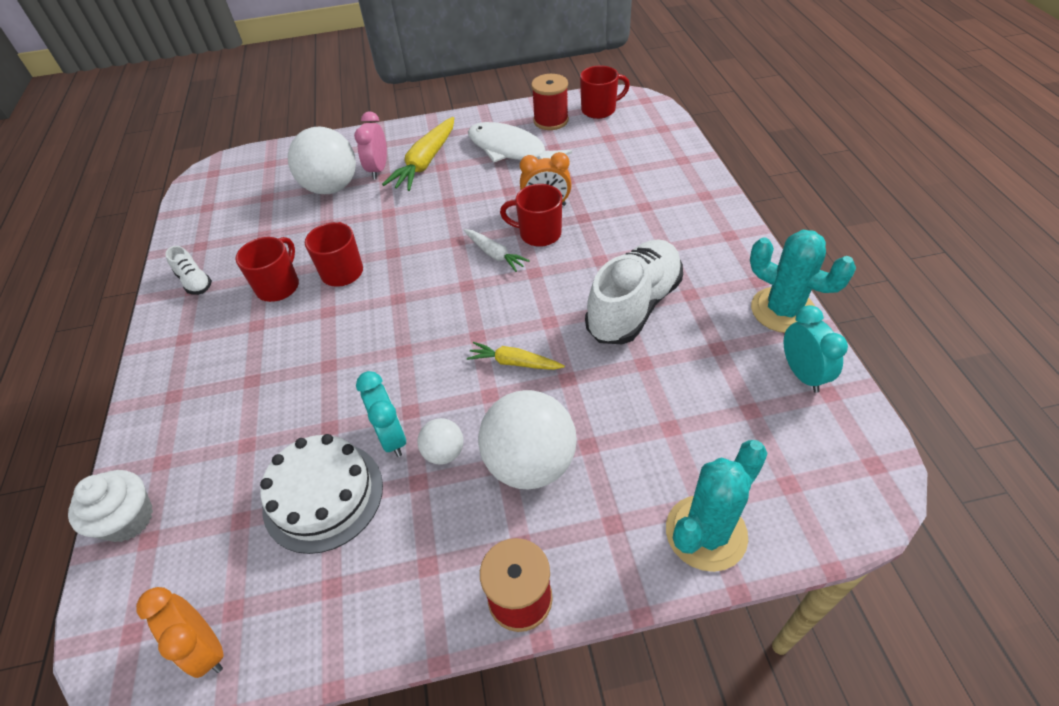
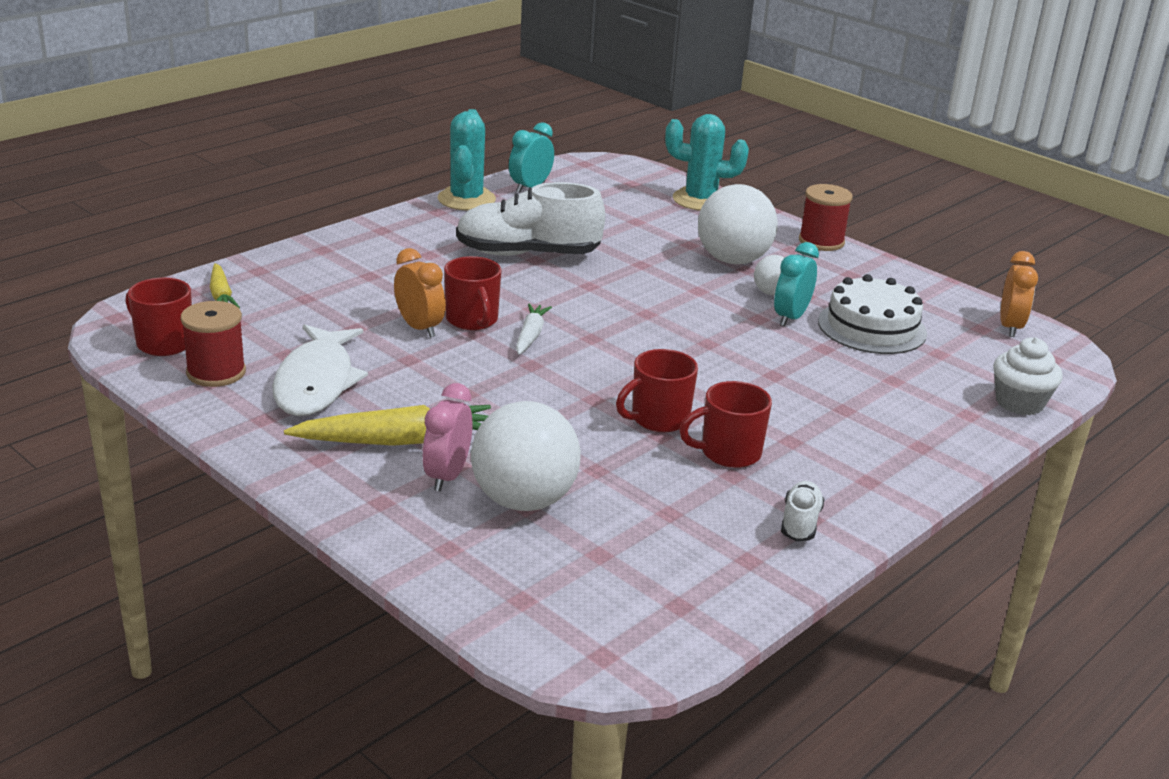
camera: 130 degrees left, 20 degrees down
(378, 169) = (447, 476): pink clock -> pink clock turned 135 degrees clockwise
(514, 363) = (654, 289): yellow carrot -> yellow carrot (221, 295)

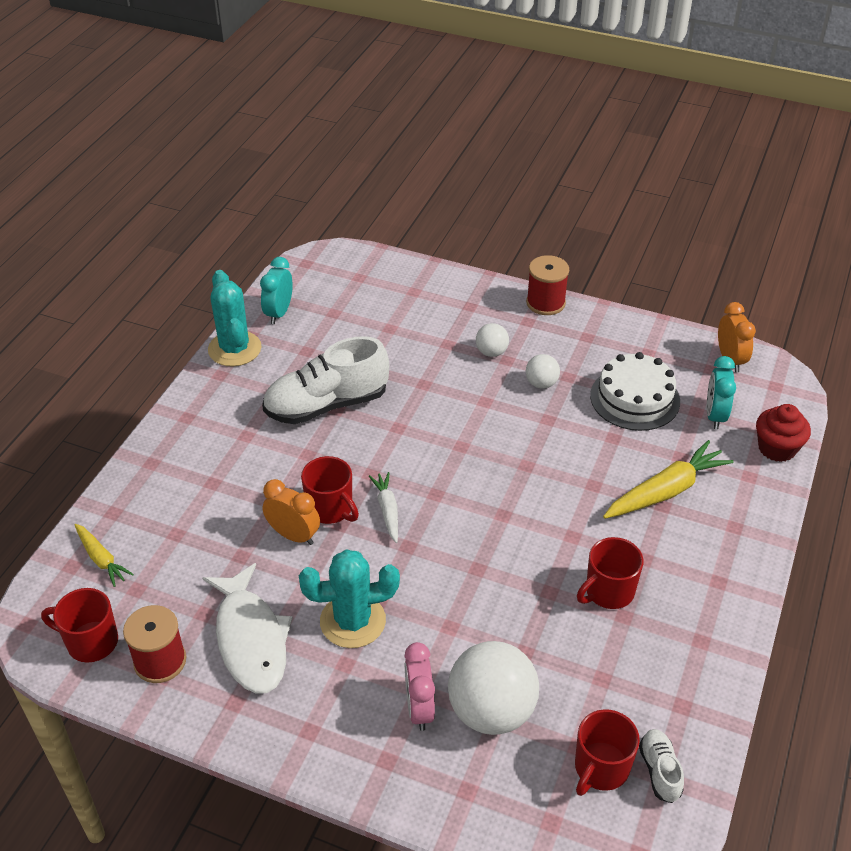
camera: 20 degrees left, 15 degrees up
(397, 441) = (357, 683): yellow carrot -> yellow carrot (666, 491)
(658, 419) = (538, 573): red mug -> red mug (600, 768)
(700, 200) = (426, 281): turquoise cactus -> turquoise cactus (353, 621)
(733, 260) = (491, 352): white ball -> white ball, size x0.49
(790, 317) = (571, 409): turquoise clock -> turquoise clock (714, 415)
(800, 523) = (696, 649): white shoe -> white shoe (659, 771)
(1019, 403) = (777, 448): white cupcake -> red cupcake

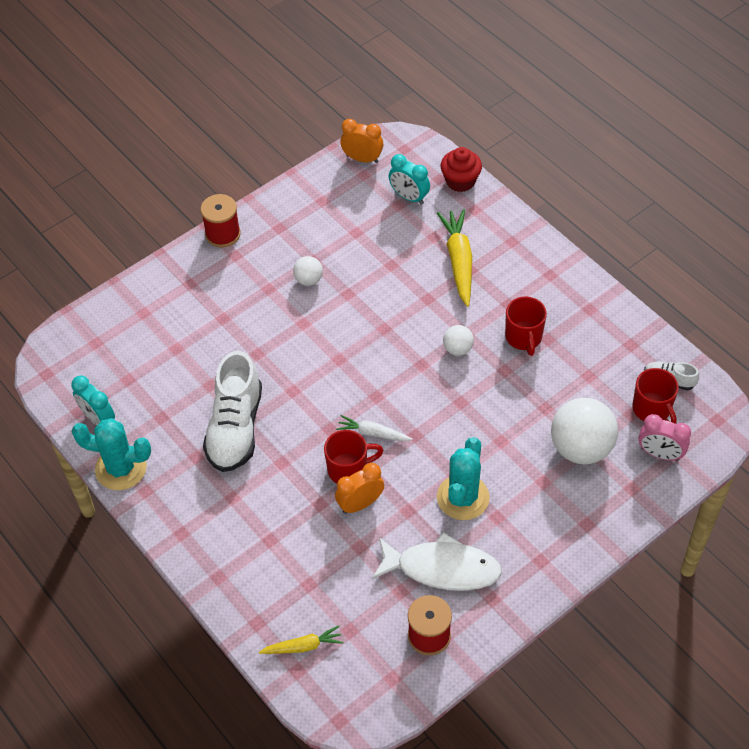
camera: 60 degrees left, 10 degrees up
(91, 642) = (384, 678): red mug -> none
(419, 708) = (557, 488): pink clock -> pink clock (659, 454)
(491, 352) = (253, 294): white ball -> white ball (457, 349)
(635, 398) = (362, 232): white cake -> none

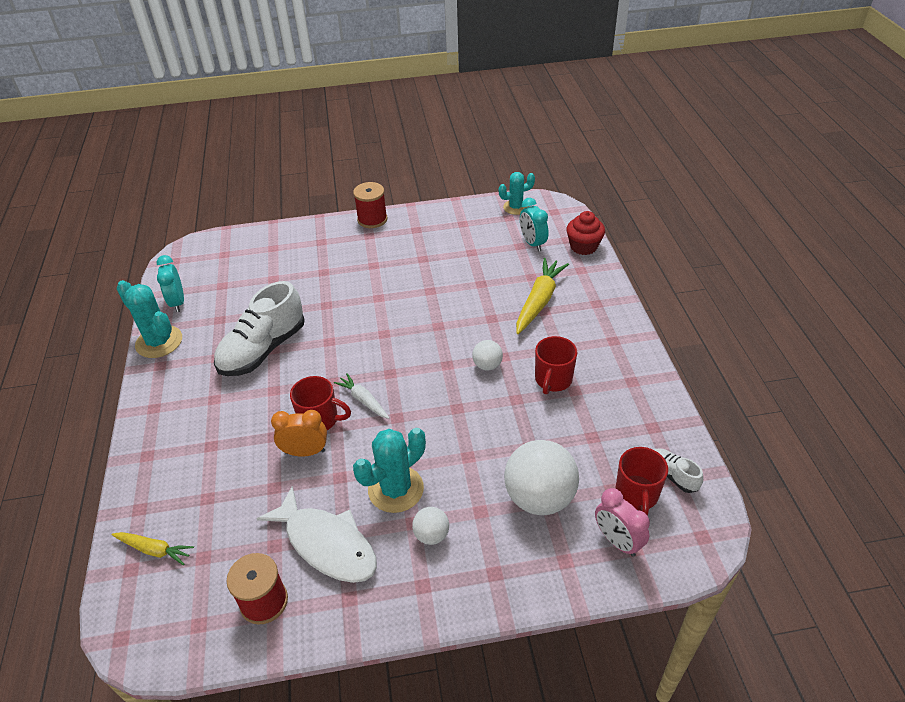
camera: 30 degrees right, 10 degrees down
(308, 280) = (408, 270): white ball -> white ball (431, 535)
(362, 159) = (516, 207): orange clock -> turquoise cactus

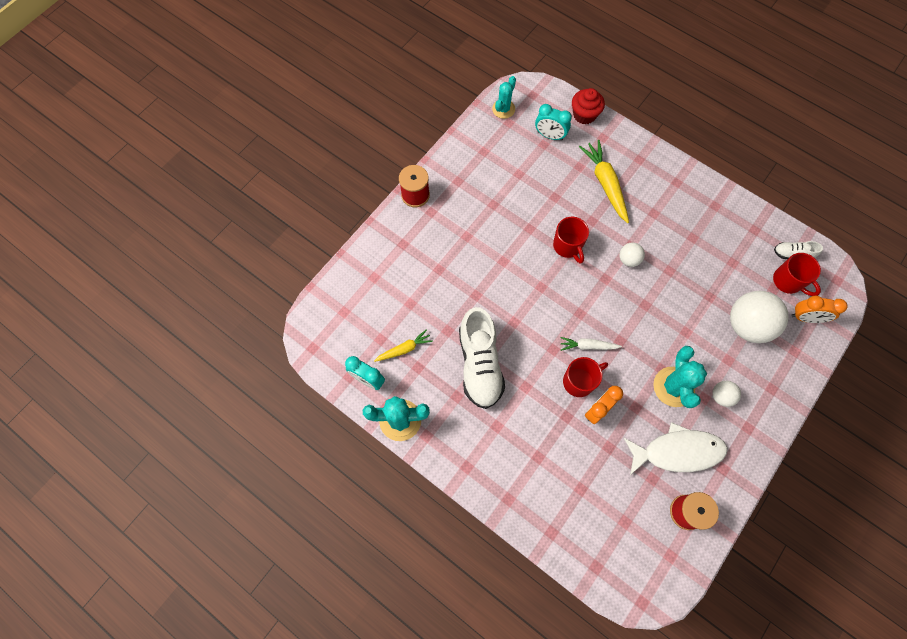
camera: 45 degrees left, 25 degrees up
(154, 550) = (594, 544): yellow carrot -> yellow carrot (404, 349)
(553, 380) = (674, 239): red mug -> red mug (567, 246)
(617, 541) = (805, 318): pink clock -> orange clock

